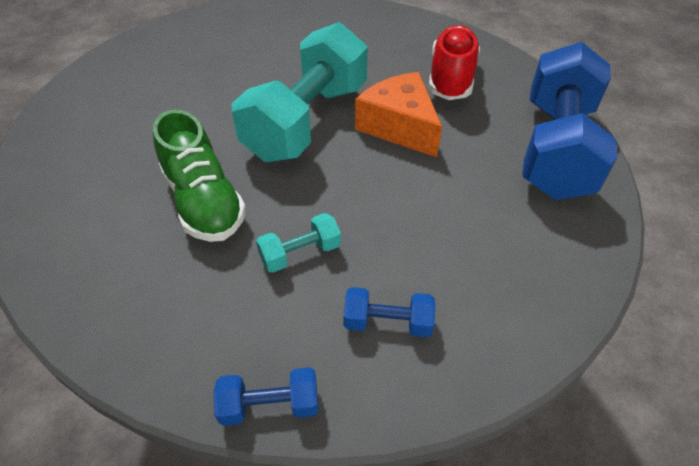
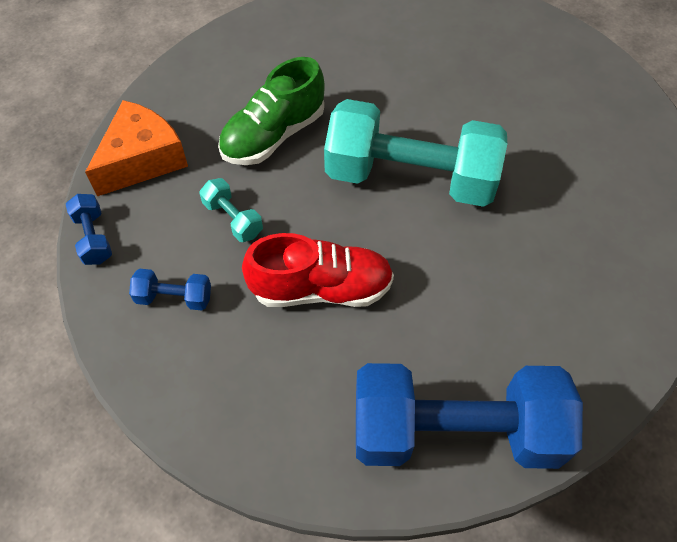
camera: 75 degrees right, 10 degrees up
(387, 322) = (174, 298): blue dumbbell -> blue dumbbell turned 75 degrees counterclockwise
(399, 127) = (433, 261): orange cheese -> orange cheese (142, 159)
(451, 78) = (553, 300): red shoe -> red shoe (321, 288)

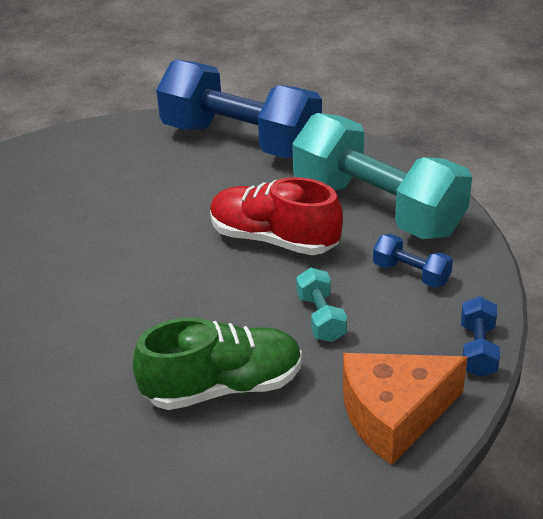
camera: 150 degrees left, 20 degrees down
(410, 177) = (118, 293): turquoise dumbbell -> turquoise dumbbell (378, 207)

